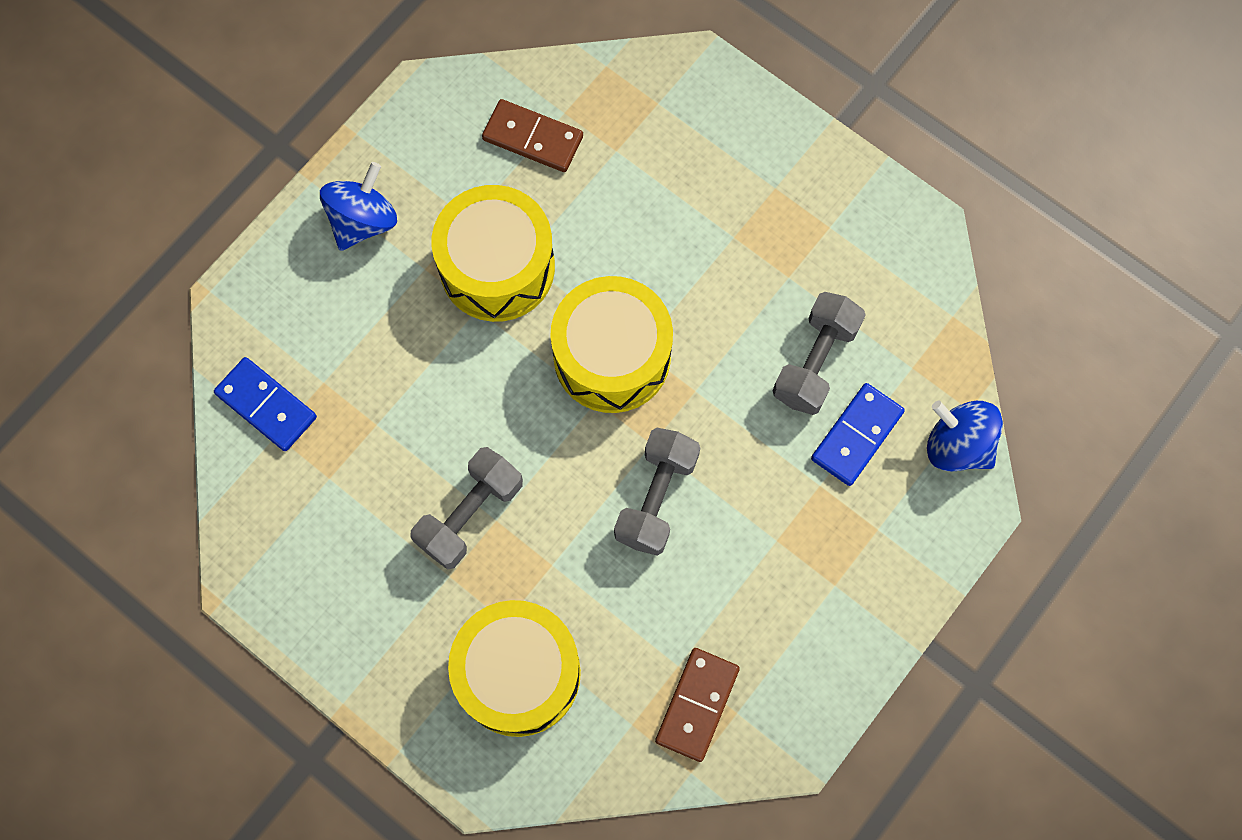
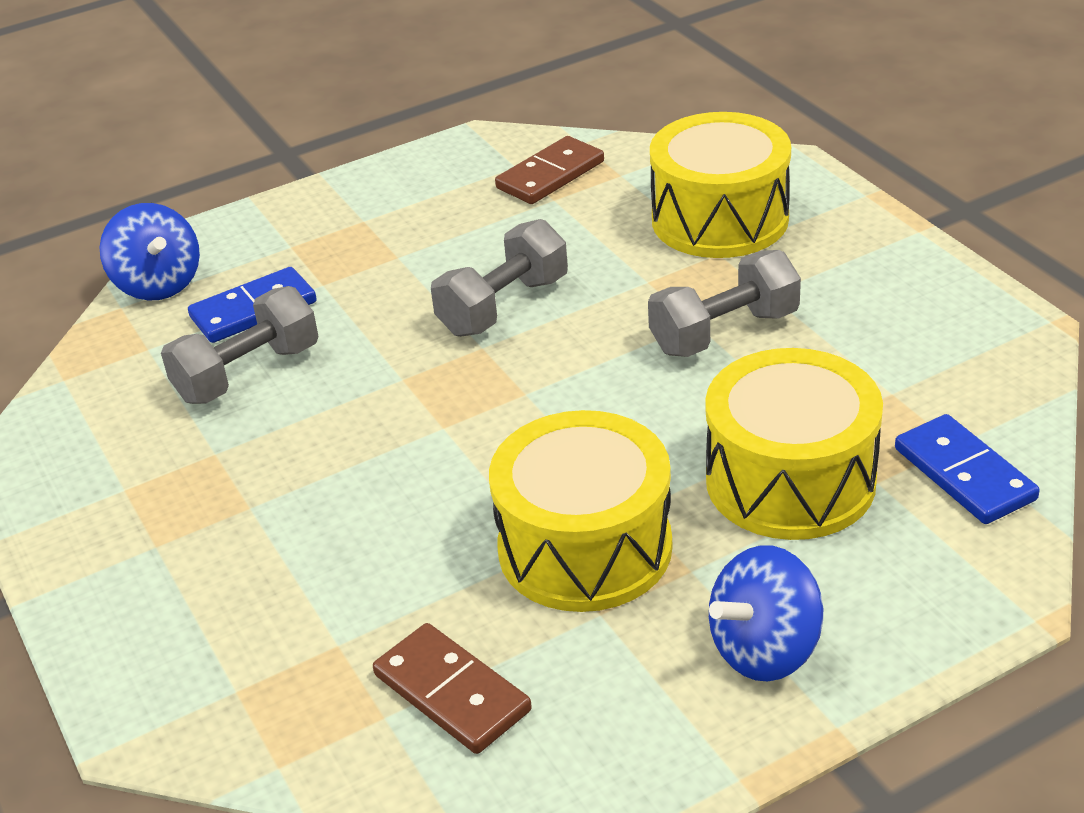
camera: 155 degrees left, 35 degrees down
(612, 356) = (482, 427): yellow drum -> yellow drum (790, 480)

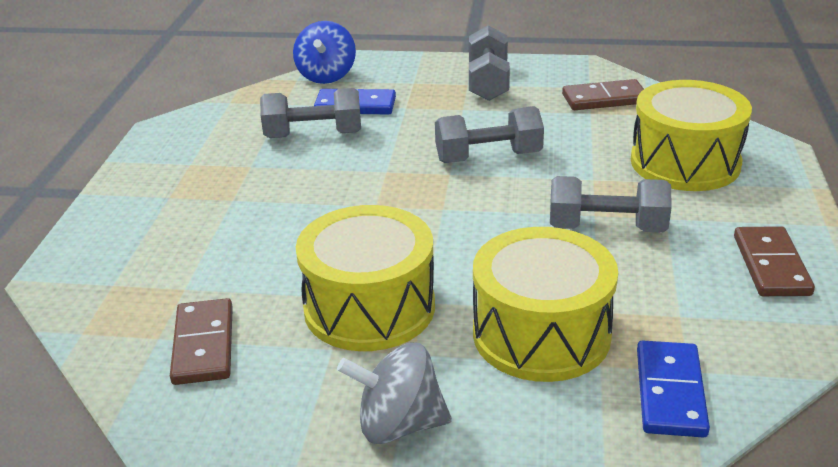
camera: 35 degrees right, 5 degrees down
(388, 208) = (488, 83): none -> grey dumbbell
(764, 650) = (398, 425): blue spinning top -> grey spinning top
(915, 298) = (771, 265): none -> brown domino

